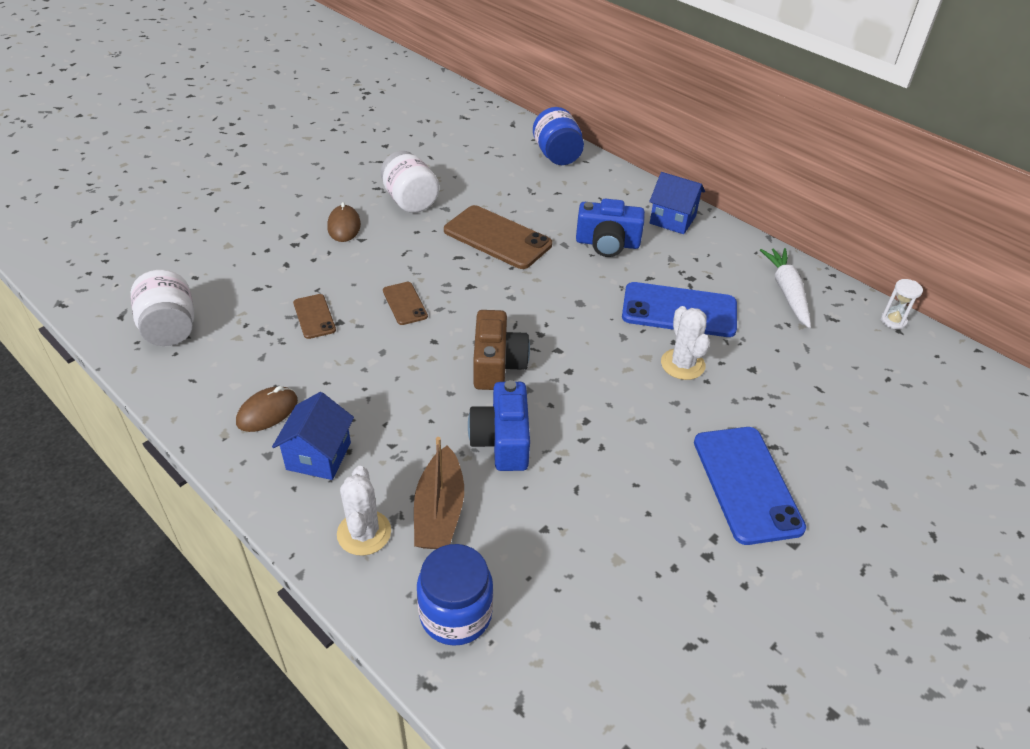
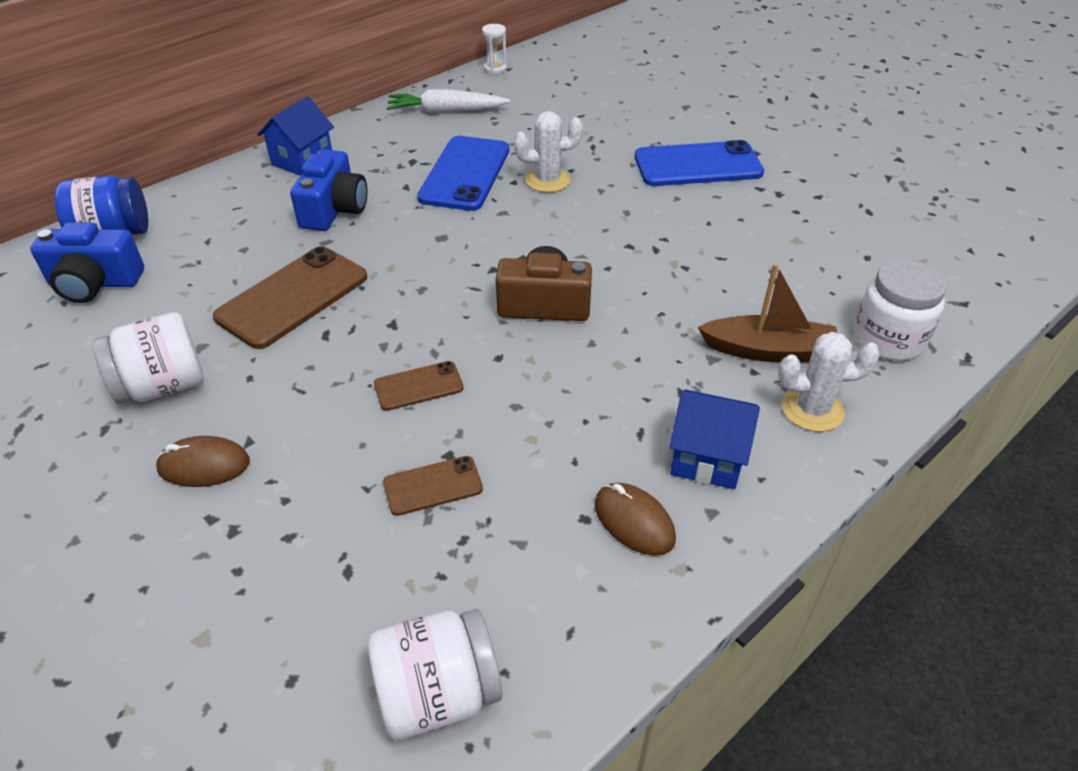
camera: 85 degrees left, 0 degrees up
(455, 614) = (888, 339): blue jar -> white jar
(502, 440) = (663, 303): blue camera -> blue camera (95, 283)

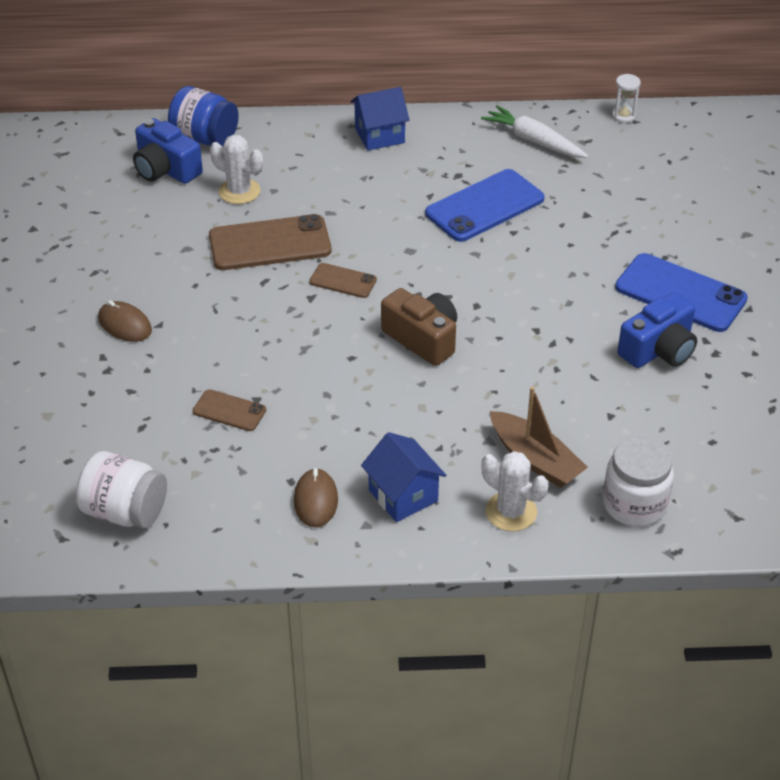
camera: 40 degrees right, 0 degrees up
(163, 386) = (145, 263): white jar -> none
(334, 209) = (361, 189): blue camera -> blue camera (658, 350)
(418, 386) = (283, 347): brown phone -> brown phone (343, 281)
(547, 180) = (540, 244): white cactus -> white cactus (239, 191)

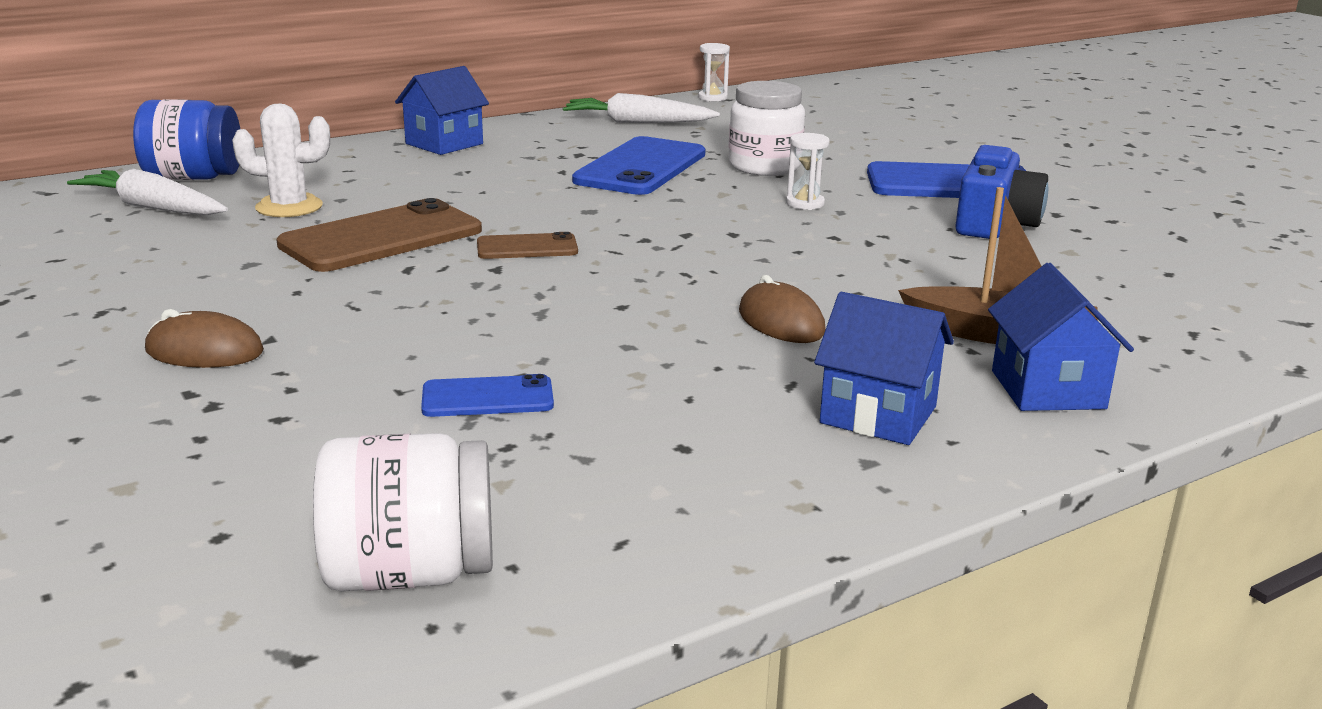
camera: 30 degrees left, 20 degrees down
(166, 169) = (152, 208): blue camera -> white carrot
(229, 411) = (487, 398): brown phone -> blue phone
(315, 500) = (751, 457): brown mouse -> brown mouse (780, 322)
(422, 339) = (701, 271): brown camera -> none
(511, 512) = (1047, 389): white cactus -> blue house
(554, 286) = (805, 203): none -> white hourglass
(634, 504) = (1180, 342): white jar -> white jar (764, 166)

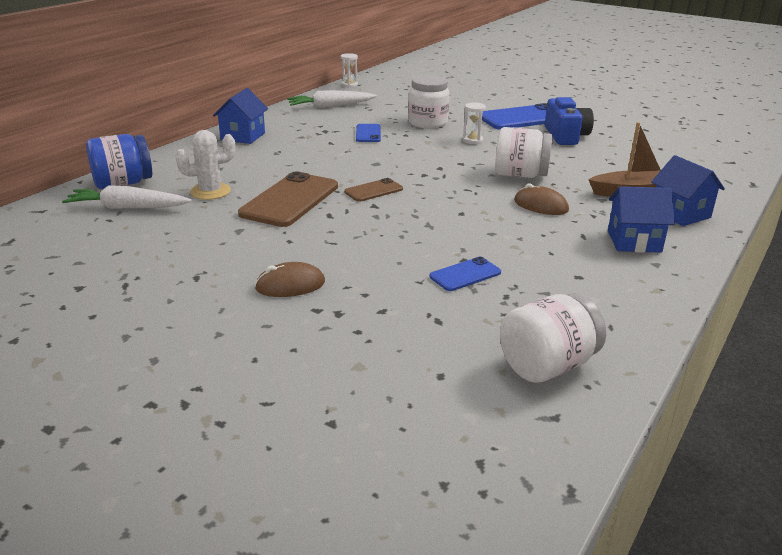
camera: 25 degrees left, 5 degrees up
(641, 167) = (368, 133): blue phone -> blue phone, size x0.52
(814, 268) = (520, 175): none -> white jar

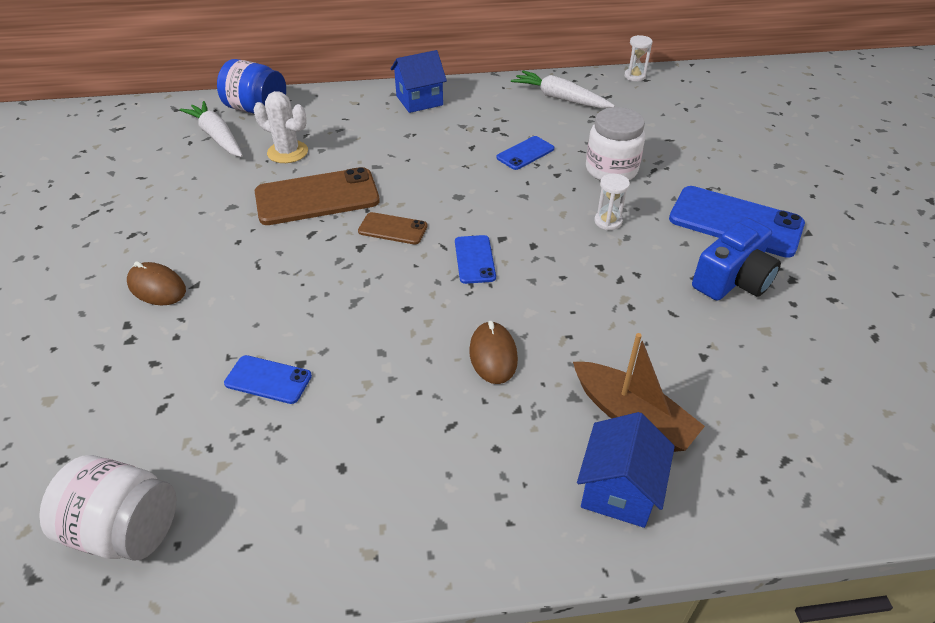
camera: 50 degrees right, 15 degrees up
(447, 181) = (474, 259): none -> blue phone
(520, 175) = (558, 300): white jar -> none
(634, 241) = (482, 477): blue house -> none

